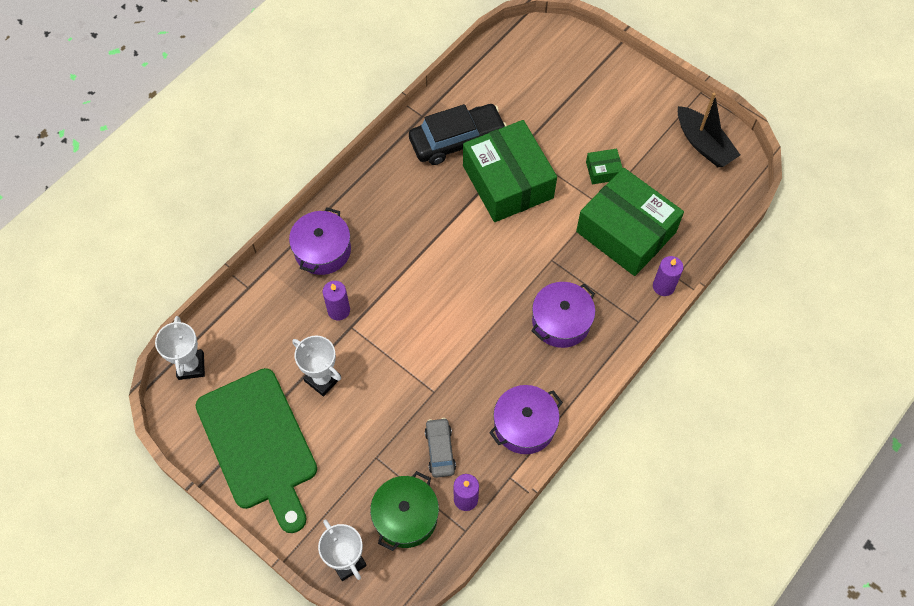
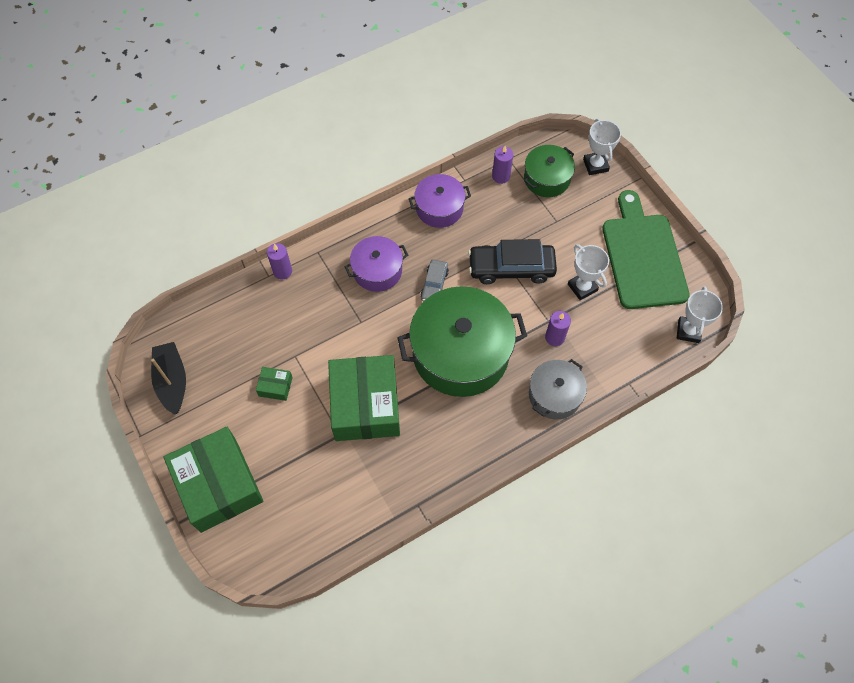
camera: 160 degrees left, 0 degrees up
(322, 250) = (554, 395): purple pot -> grey pot
(433, 261) = (460, 353): none -> green pot
(440, 450) = (508, 211): grey car -> grey car (434, 285)
(457, 140) = (394, 464): black car -> black car (511, 268)
(626, 232) = (287, 325): green box -> green box (218, 485)

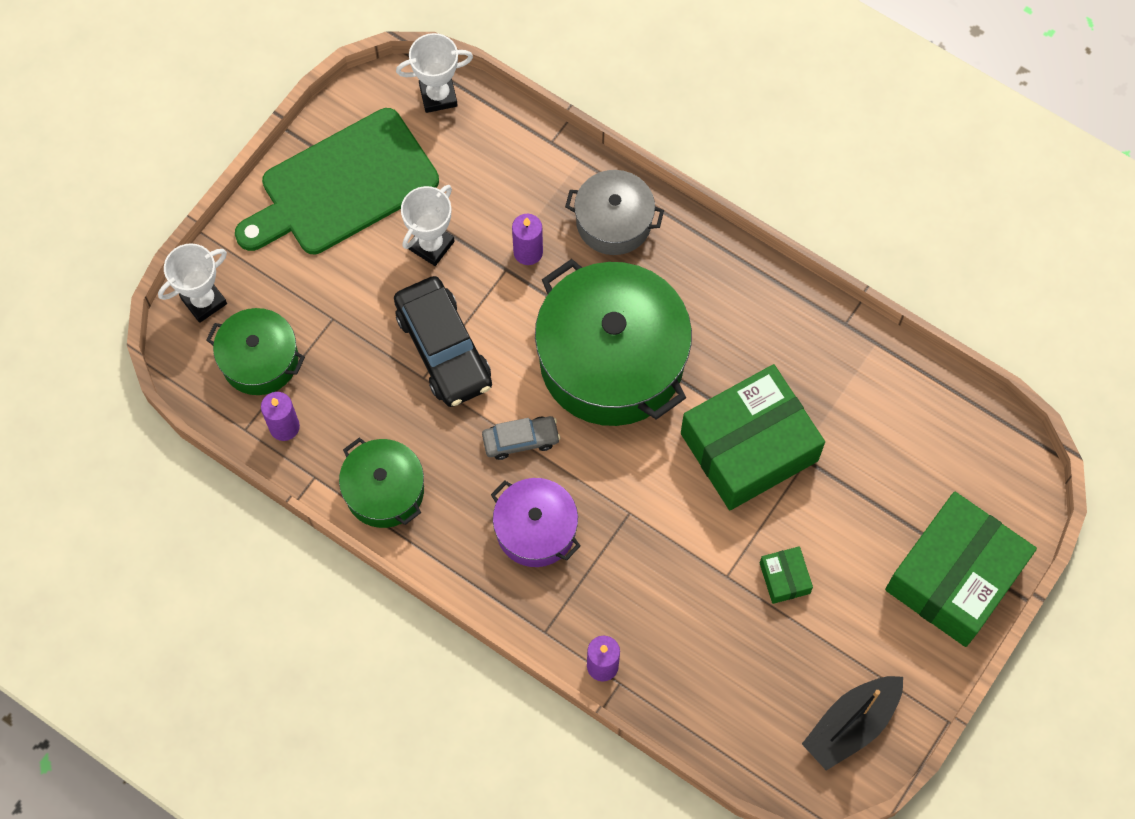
camera: 115 degrees left, 5 degrees up
(439, 208) = (384, 491): purple pot -> green pot

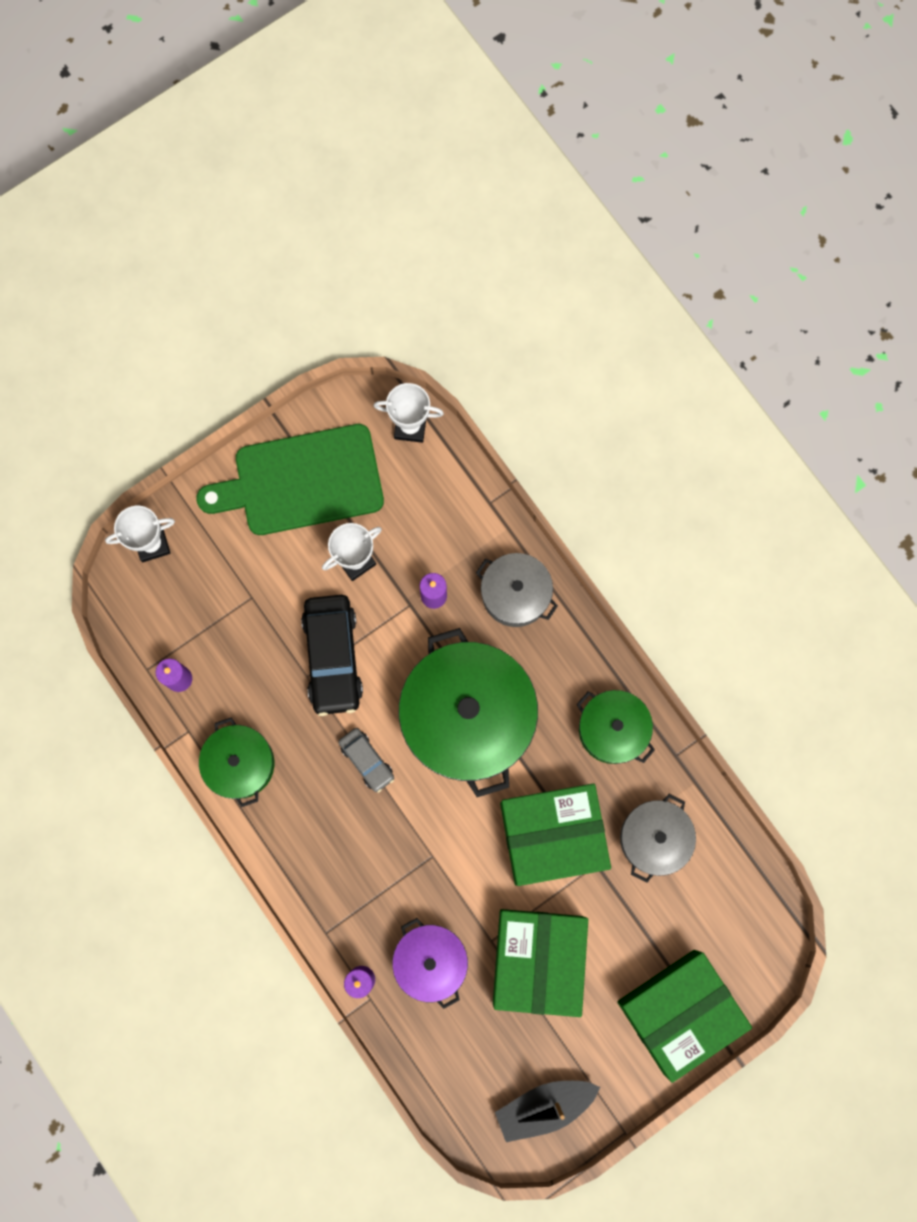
camera: 20 degrees right, 10 degrees up
(260, 360) = (179, 613): green pot -> green pot (612, 729)
(521, 440) = (367, 760): grey car -> grey car turned 45 degrees clockwise
(536, 529) = (350, 842): purple pot -> purple pot (430, 961)
(784, 578) = (538, 960): green box -> green box, size x2.44
(856, 413) = (654, 838): none -> grey pot

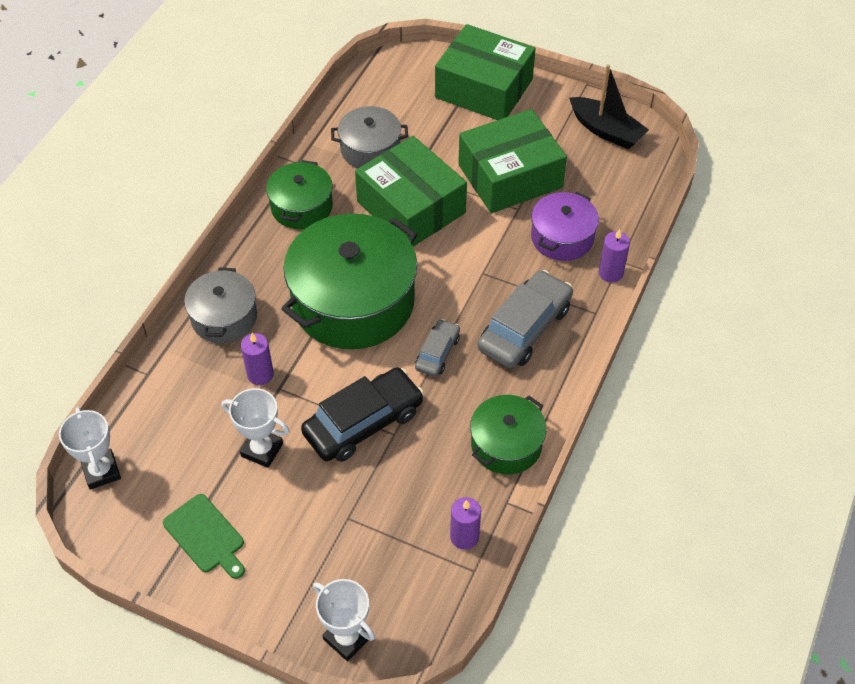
camera: 120 degrees left, 25 degrees down
(302, 481) = (206, 536): green cutting board -> green cutting board, size x0.49
(347, 855) = (524, 328): none -> grey car

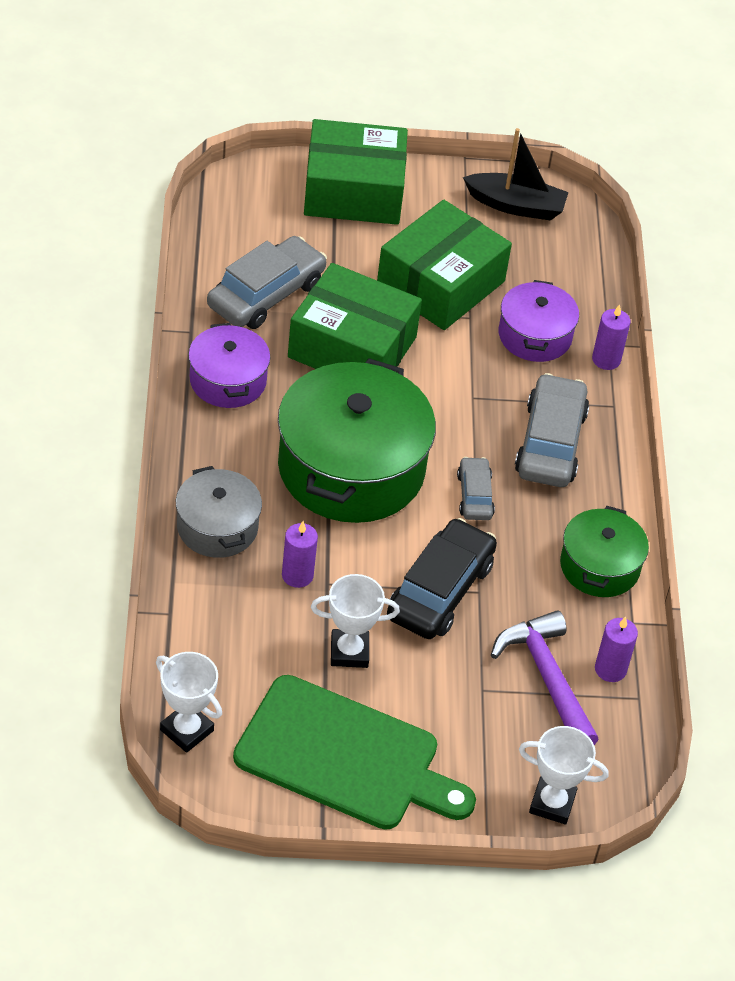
camera: 30 degrees left, 5 degrees down
(206, 536) = (345, 756): green cutting board -> green cutting board, size x2.03
(302, 207) = (228, 380): green pot -> purple pot
(370, 149) = (266, 294): grey pot -> grey car
(406, 526) = (546, 678): none -> purple hammer

